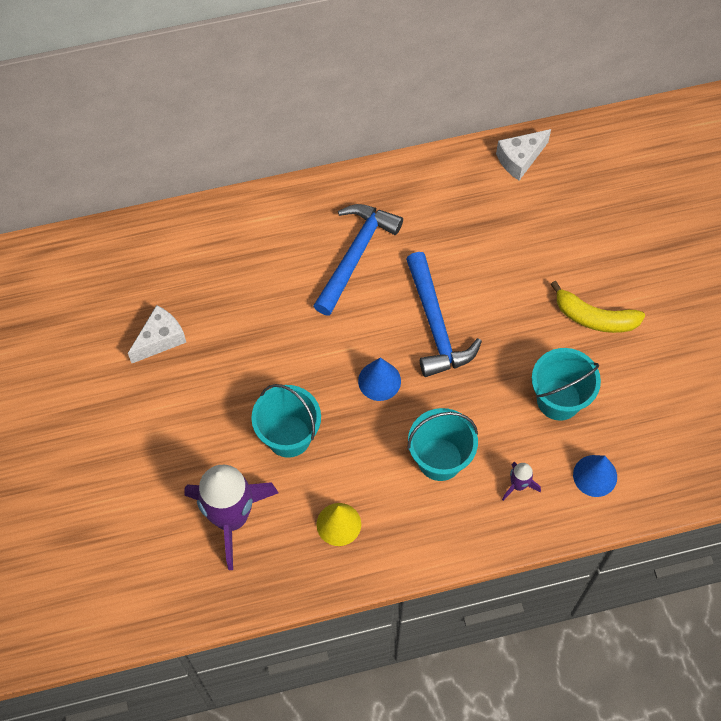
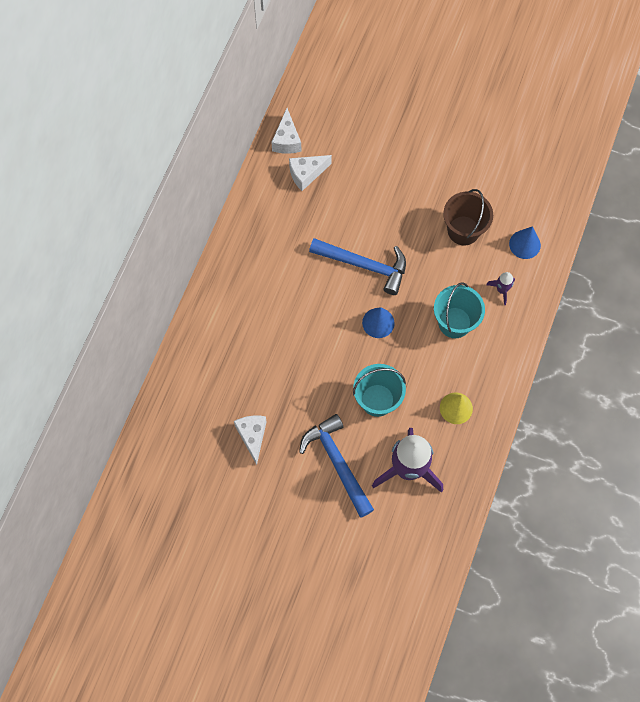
camera: 55 degrees left, 5 degrees up
(355, 254) = (280, 279): blue hammer -> blue hammer (337, 462)
(496, 202) = (306, 174): none -> white cheese
(558, 399) = (463, 230): turquoise bucket -> brown bucket
(594, 317) = (425, 174): yellow banana -> none

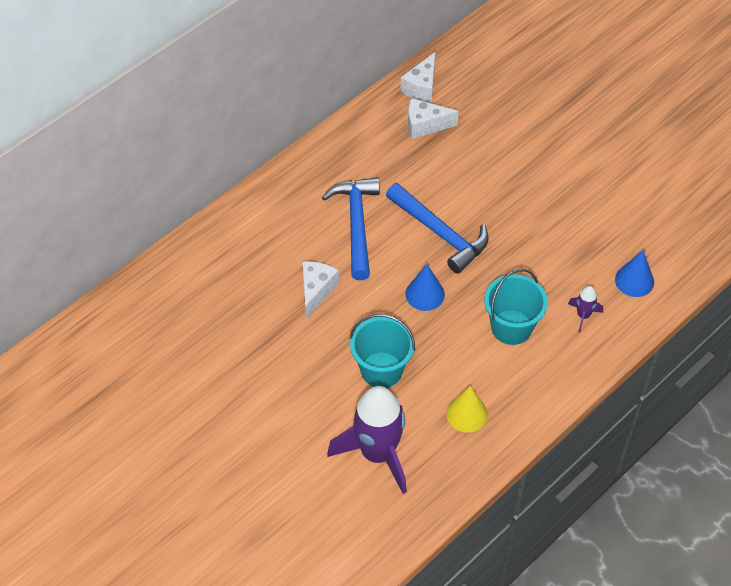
camera: 25 degrees right, 15 degrees down
(252, 436) = (224, 350): white cheese -> white cheese (316, 291)
(337, 462) = (302, 414): blue hammer -> blue hammer (356, 224)
(463, 230) = (570, 241): brown bucket -> none

